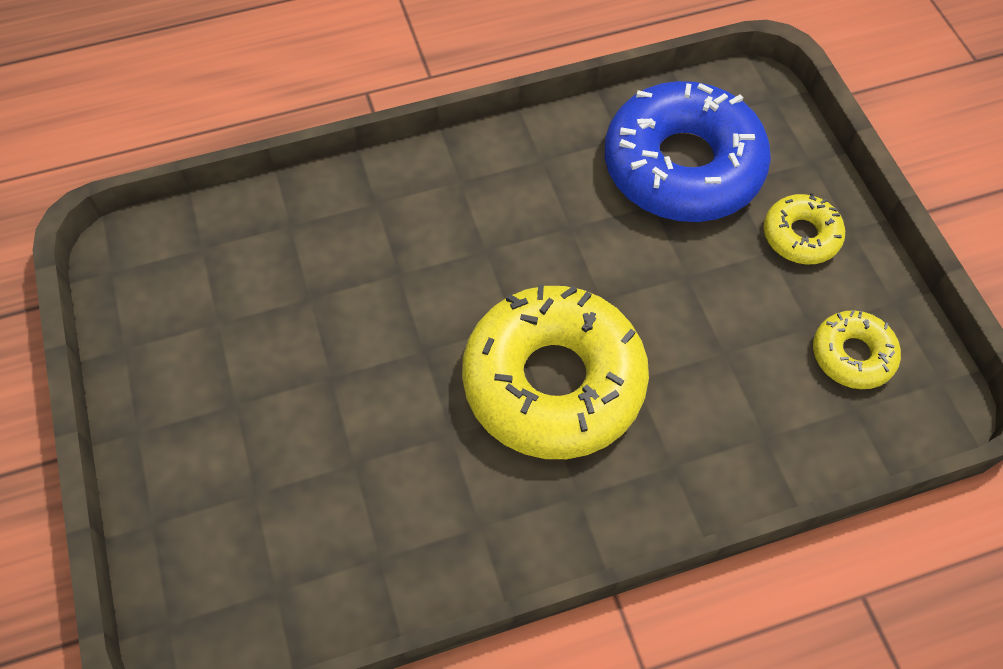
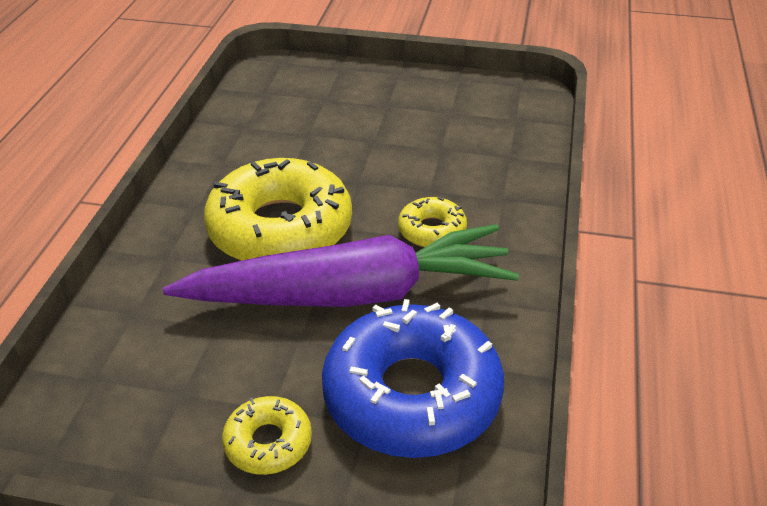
camera: 120 degrees right, 20 degrees down
(603, 264) = (351, 294): none -> purple carrot
(852, 355) = (132, 406): yellow donut -> yellow donut (432, 230)

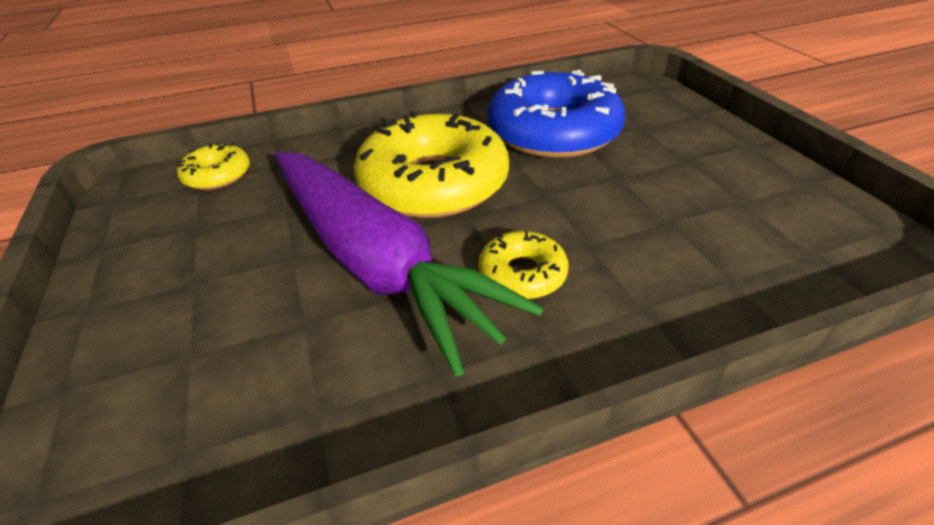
camera: 60 degrees right, 0 degrees up
(268, 442) = (148, 298): yellow donut -> yellow donut (217, 175)
(412, 395) = (244, 373): blue donut -> blue donut (553, 132)

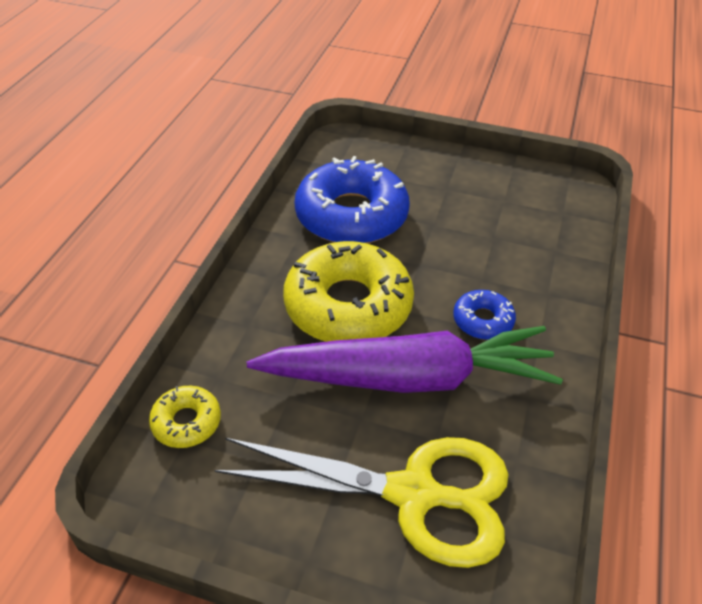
camera: 55 degrees left, 5 degrees up
(209, 341) = (413, 494): none -> yellow scissors
(522, 274) = (483, 320): yellow donut -> blue donut

